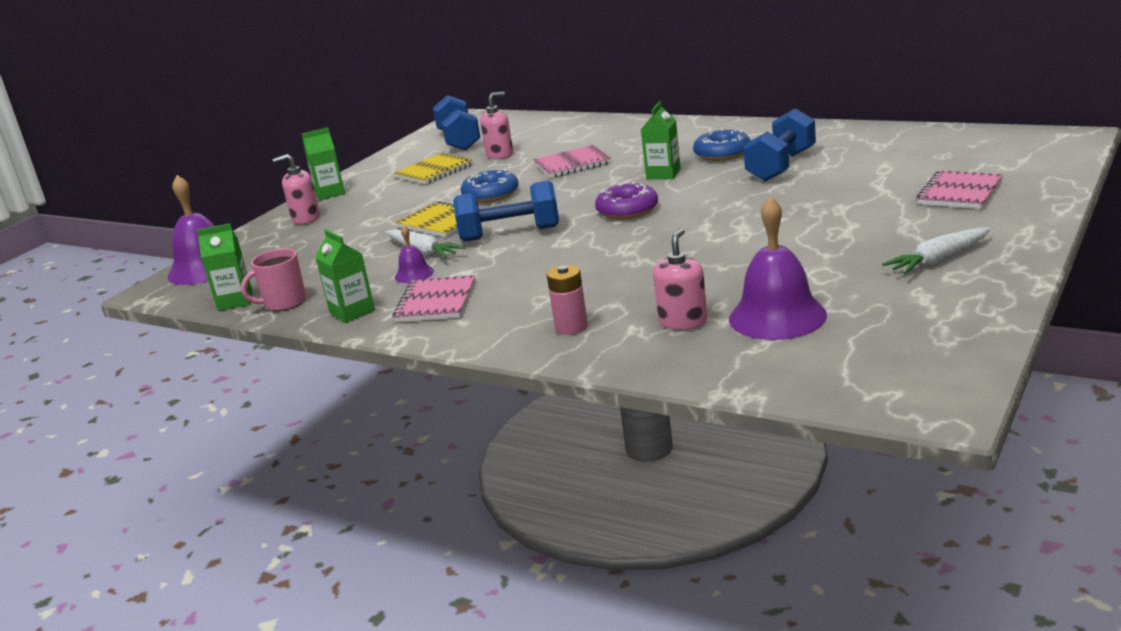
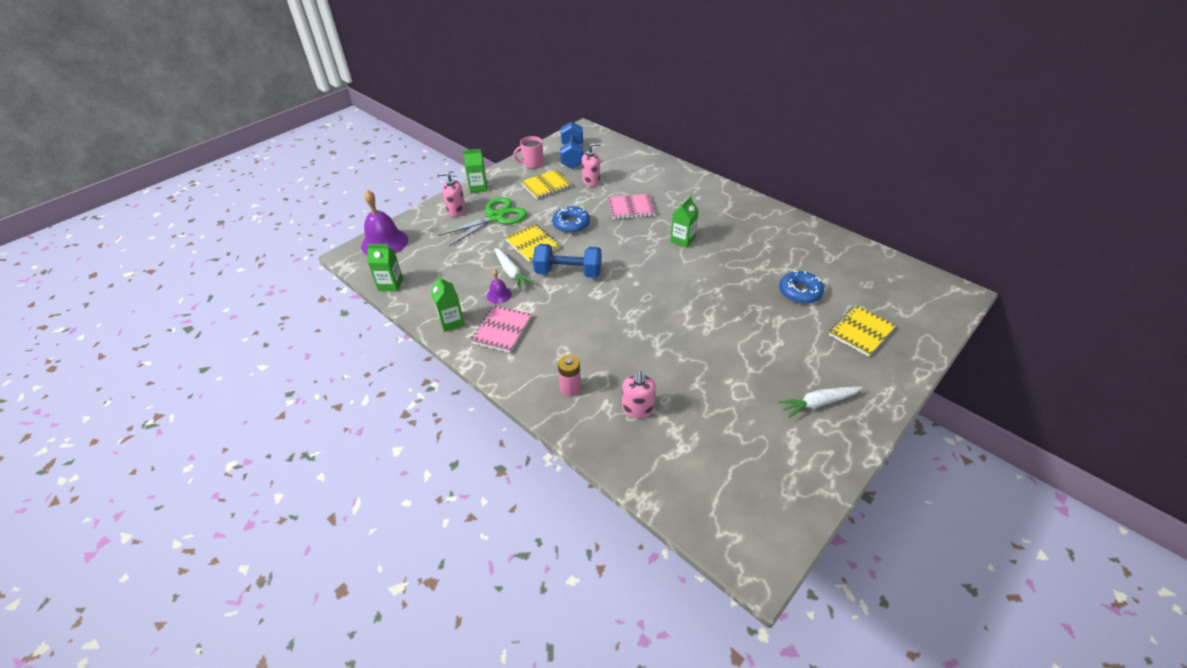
camera: 10 degrees right, 20 degrees up
(284, 303) = (417, 297): pink mug -> pink mug (532, 163)
(371, 212) = (495, 217): none -> green scissors
(627, 210) = (646, 273): purple donut -> none
(683, 322) = (637, 409): pink soap dispenser -> pink soap dispenser turned 150 degrees clockwise
(722, 153) = (727, 230): blue donut -> blue donut (799, 292)
(777, 317) = (696, 426): purple bell -> none
(781, 166) = (759, 258): blue dumbbell -> none
(959, 193) = (861, 332): pink notebook -> yellow notebook

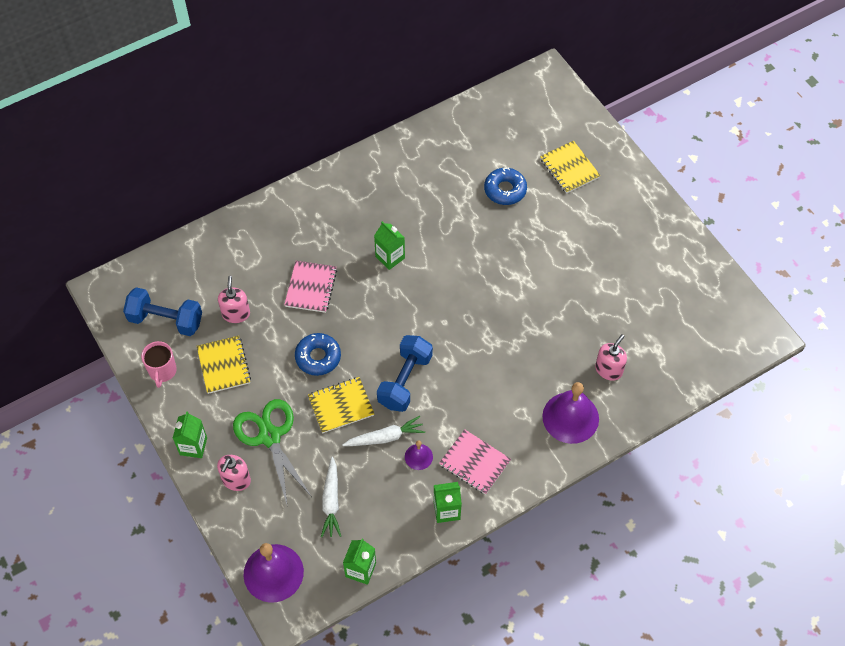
camera: 75 degrees left, 15 degrees up
(570, 388) = (570, 417): pink battery -> purple bell
(637, 409) = (608, 370): pink soap dispenser -> pink soap dispenser turned 75 degrees counterclockwise
(818, 403) = (638, 236): white carrot -> white carrot (331, 501)

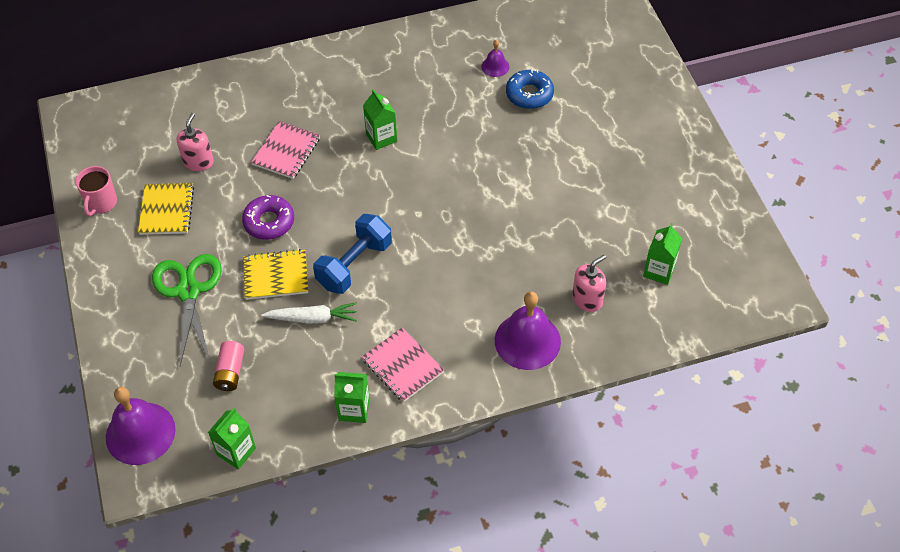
camera: 15 degrees right, 5 degrees down
(166, 320) = (124, 154): blue dumbbell -> none
(193, 446) = (104, 284): green carton -> green carton (659, 271)
(236, 480) = (136, 328): pink soap dispenser -> none
(318, 357) = (269, 222): blue donut -> purple donut
(331, 501) = (230, 372): white carrot -> pink battery
(418, 456) = (342, 346): purple bell -> purple bell (495, 66)
(569, 168) = (608, 85): yellow notebook -> none

